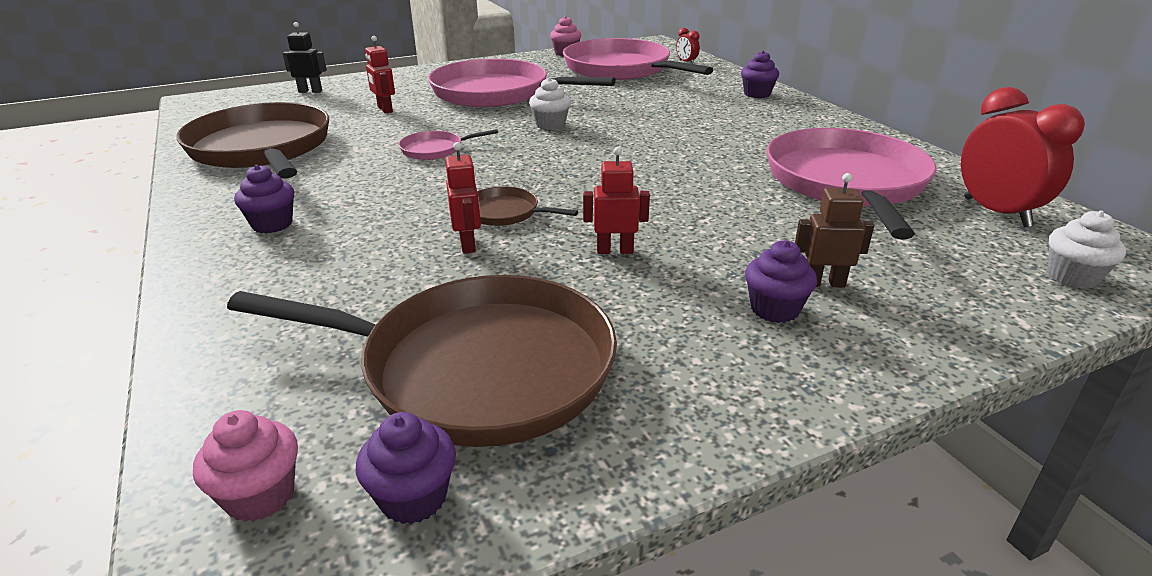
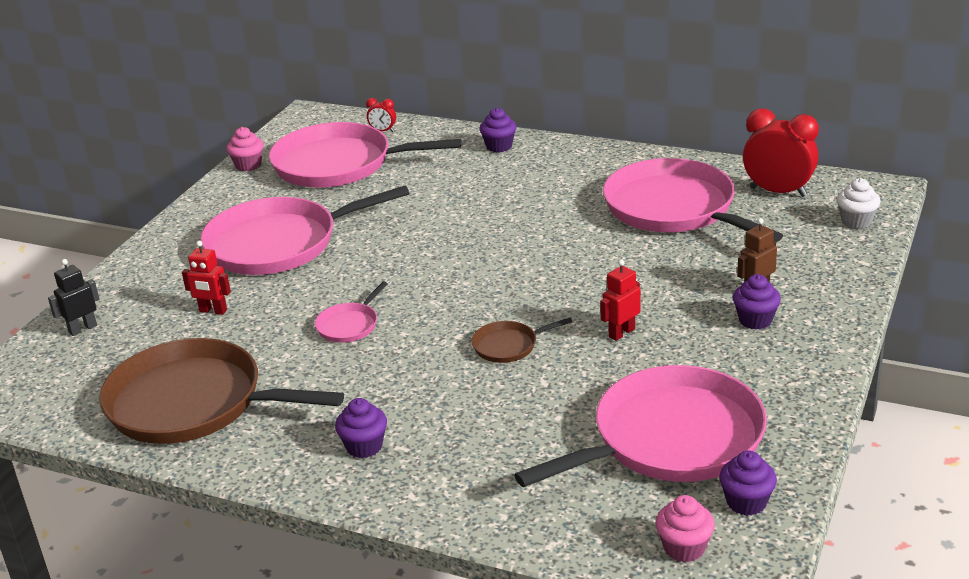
camera: 40 degrees left, 0 degrees up
(468, 244) = (529, 380): red robot -> none
(476, 368) = (670, 439): brown pan -> pink pan
(550, 125) = (394, 255): white cupcake -> none

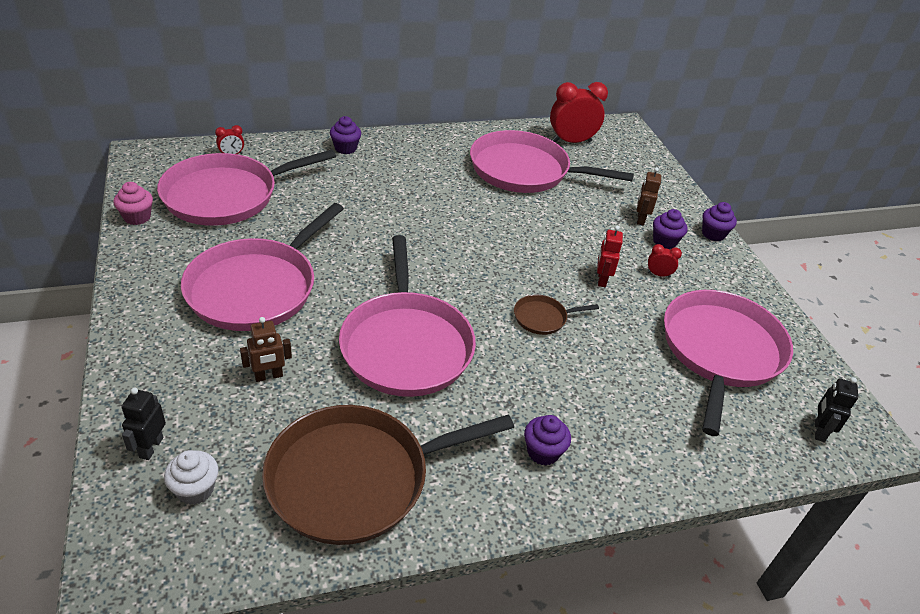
camera: 45 degrees left, 10 degrees up
(213, 311) = (268, 376): red robot -> brown robot
(349, 325) = (406, 345): pink pan -> pink pan, size x2.34
(508, 345) = (543, 318): brown pan -> brown pan turned 45 degrees clockwise
(684, 548) = (819, 431): pink cupcake -> black robot
(699, 348) = (658, 274): none -> red clock
(746, 502) = (809, 379): purple cupcake -> purple cupcake (713, 234)
(856, 221) = (636, 152): white cupcake -> white cupcake (195, 490)

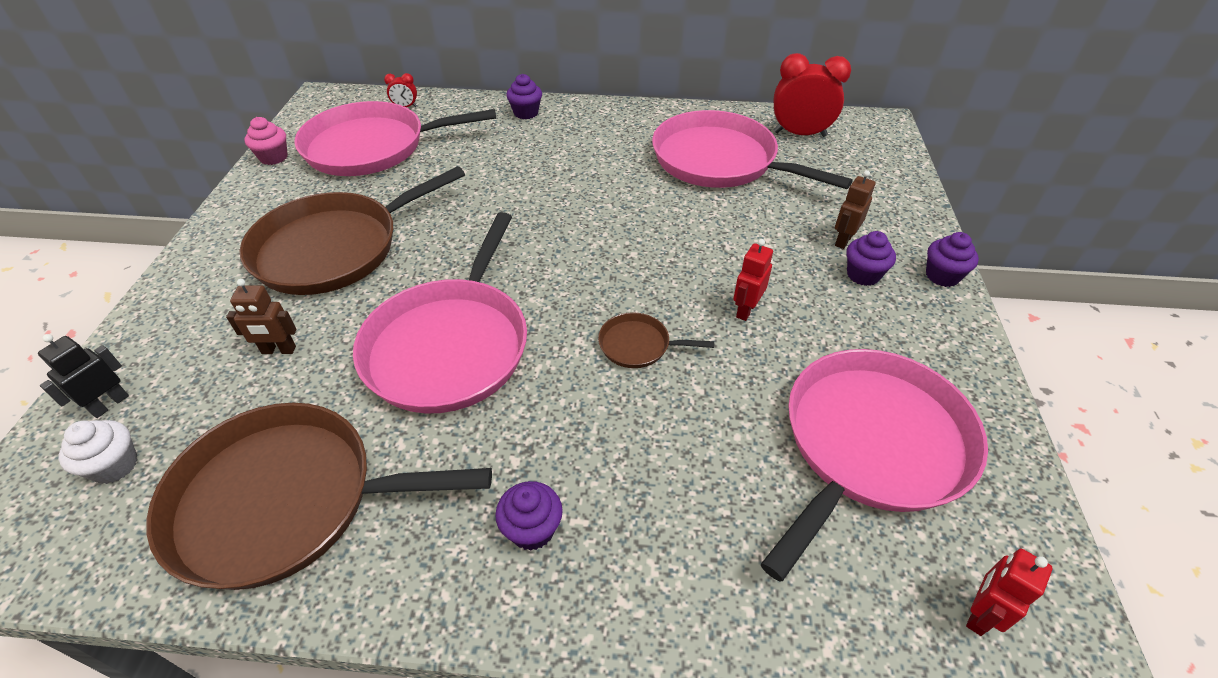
camera: 25 degrees right, 5 degrees up
(256, 288) = (334, 248): pink pan -> brown pan
(658, 274) = (831, 317): red clock -> none
(819, 431) = (979, 614): black robot -> red robot

